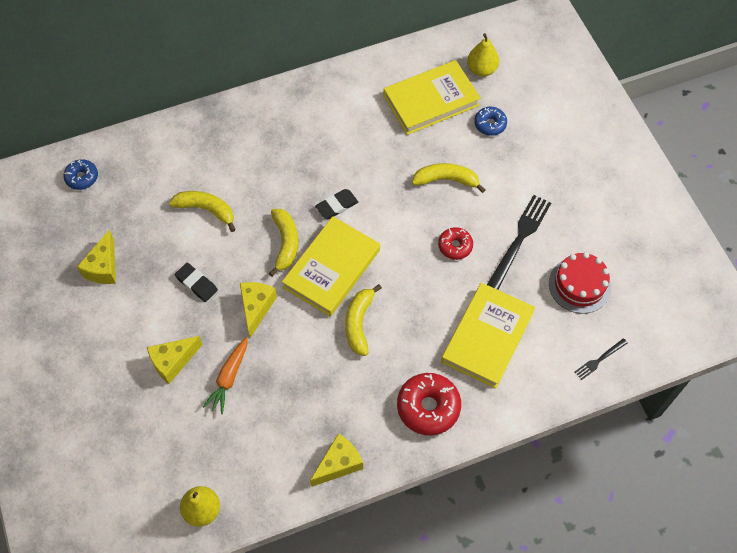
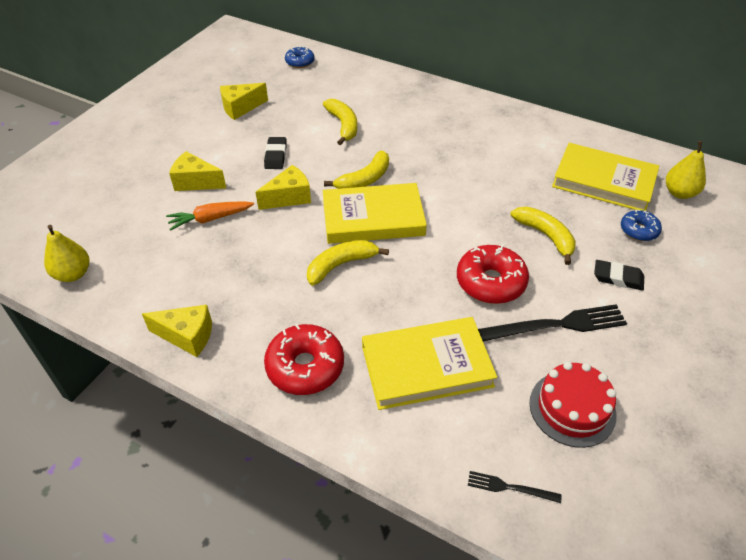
camera: 50 degrees right, 15 degrees down
(337, 206) = (433, 187): black eraser -> black eraser (618, 278)
(455, 246) = (490, 282): red donut -> red donut, size x1.69

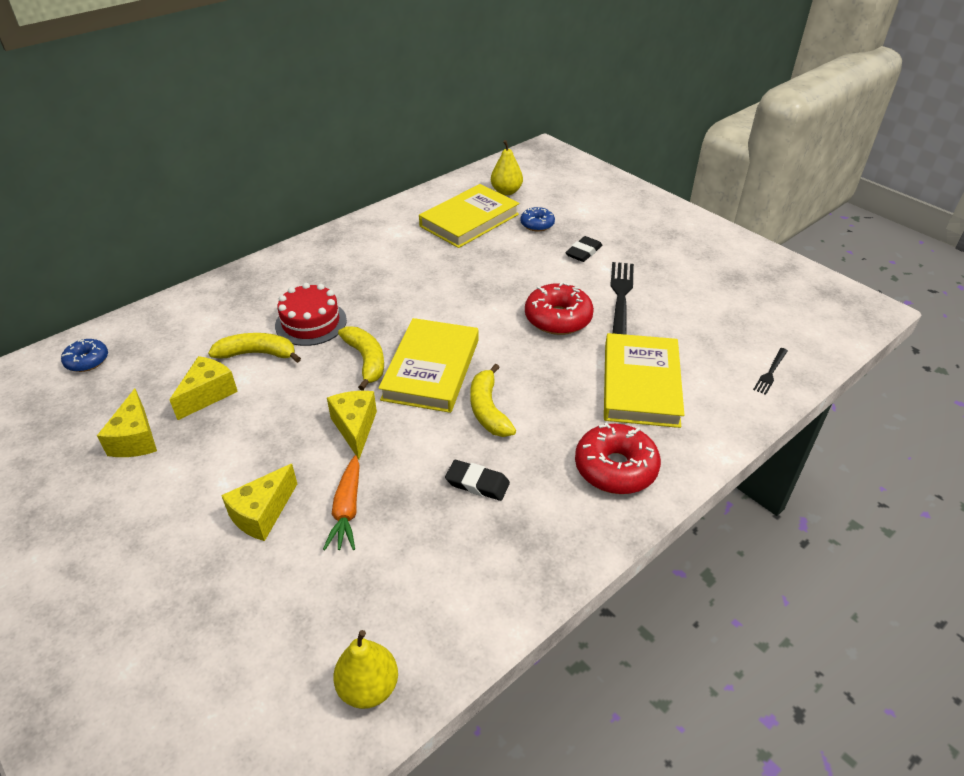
camera: 70 degrees left, 5 degrees down
(187, 336) = (538, 563): yellow cheese -> yellow cheese (208, 394)
(275, 156) = (268, 424): black eraser -> black eraser (477, 483)
(546, 236) = (518, 271): yellow banana -> none
(572, 408) = (705, 318): red cake -> red cake (311, 323)

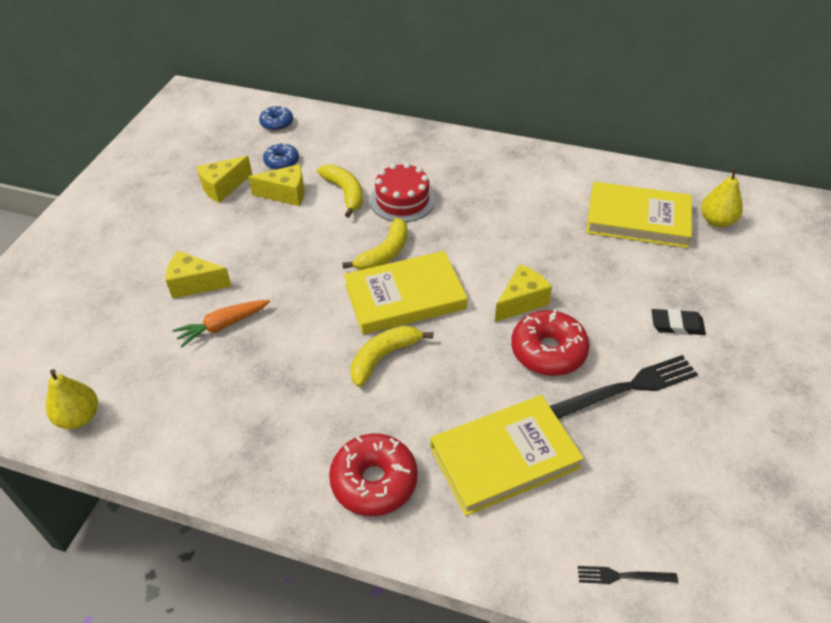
camera: 60 degrees right, 5 degrees up
(355, 428) = (306, 287): yellow cheese -> yellow cheese (521, 302)
(477, 483) = (294, 390): black eraser -> none
(537, 224) = (685, 269): blue donut -> blue donut (282, 162)

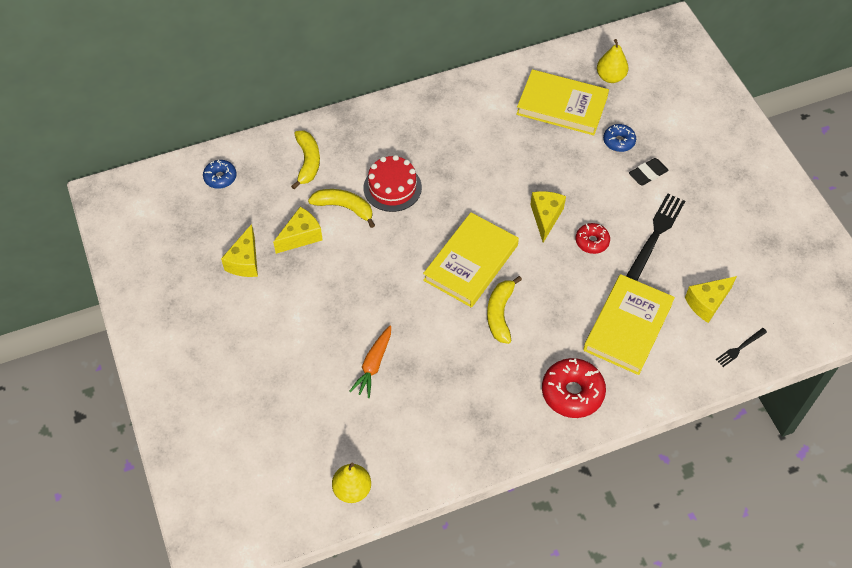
camera: 40 degrees left, 10 degrees up
(194, 284) = (317, 350): yellow cheese -> yellow cheese (707, 303)
(282, 162) = (265, 210): blue donut -> blue donut (618, 141)
(384, 253) = (424, 239): yellow banana -> yellow banana (308, 162)
(548, 351) = (592, 241): red donut -> red donut, size x0.59
(637, 219) = (562, 106): yellow book -> yellow book turned 45 degrees clockwise

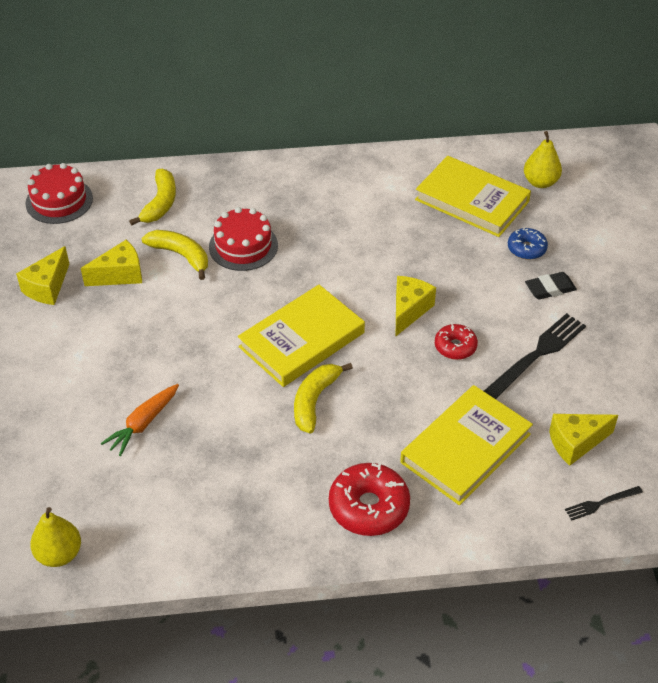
camera: 15 degrees right, 10 degrees down
(220, 177) = (59, 201): blue donut -> red cake

